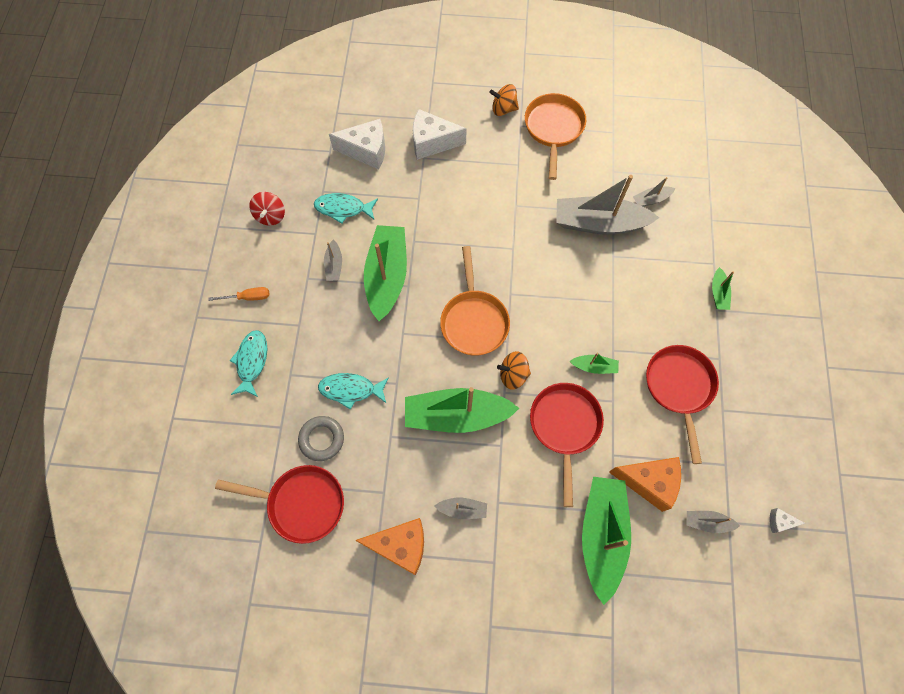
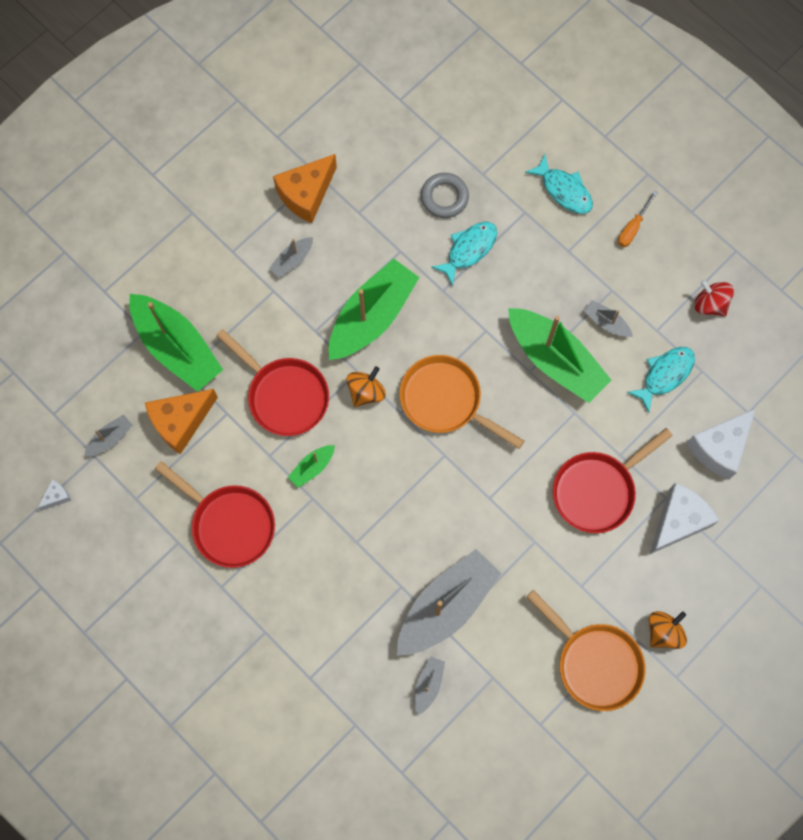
camera: 130 degrees right, 5 degrees up
(301, 503) = (404, 147): red pan -> red pan (597, 490)
(718, 293) = (278, 650): green boat -> none

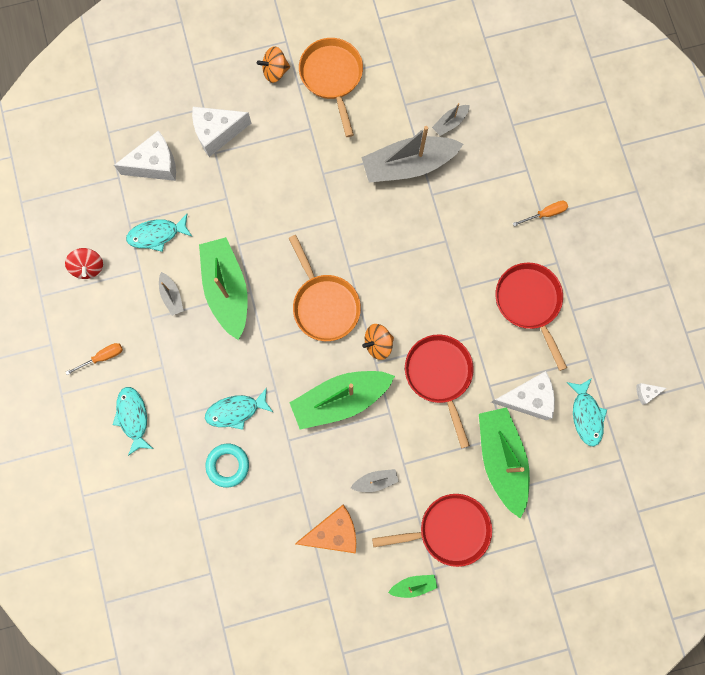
camera: 150 degrees left, 5 degrees up
(110, 438) = (586, 415): grey boat -> turquoise fish
(181, 422) = (527, 398): orange cheese -> white cheese
(262, 636) = (545, 213): none -> orange screwdriver
(312, 467) = (448, 310): green boat -> green boat (413, 585)
(444, 197) = (228, 465): grey ring -> turquoise ring
(597, 490) = (258, 183): red pan -> red pan (449, 530)

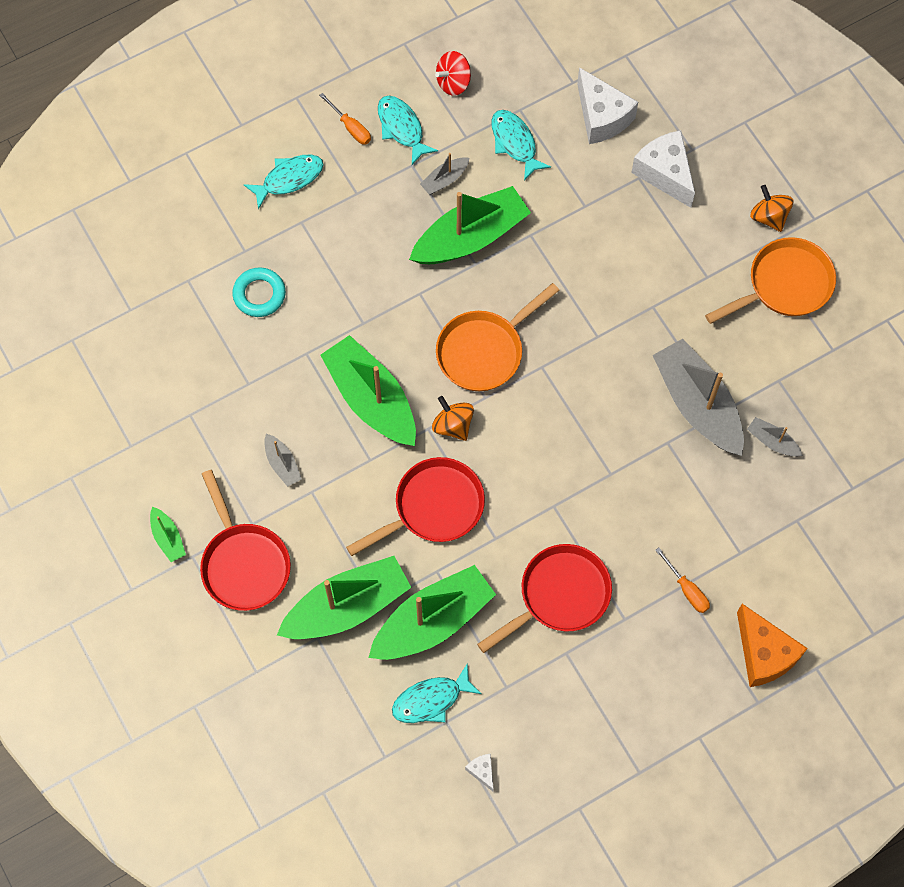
camera: 75 degrees right, 10 degrees down
(236, 411) = (326, 286): turquoise fish -> turquoise fish (402, 128)
(333, 532) = (210, 431): orange cheese -> orange cheese (763, 654)
(527, 398) = (433, 621): white cheese -> green boat

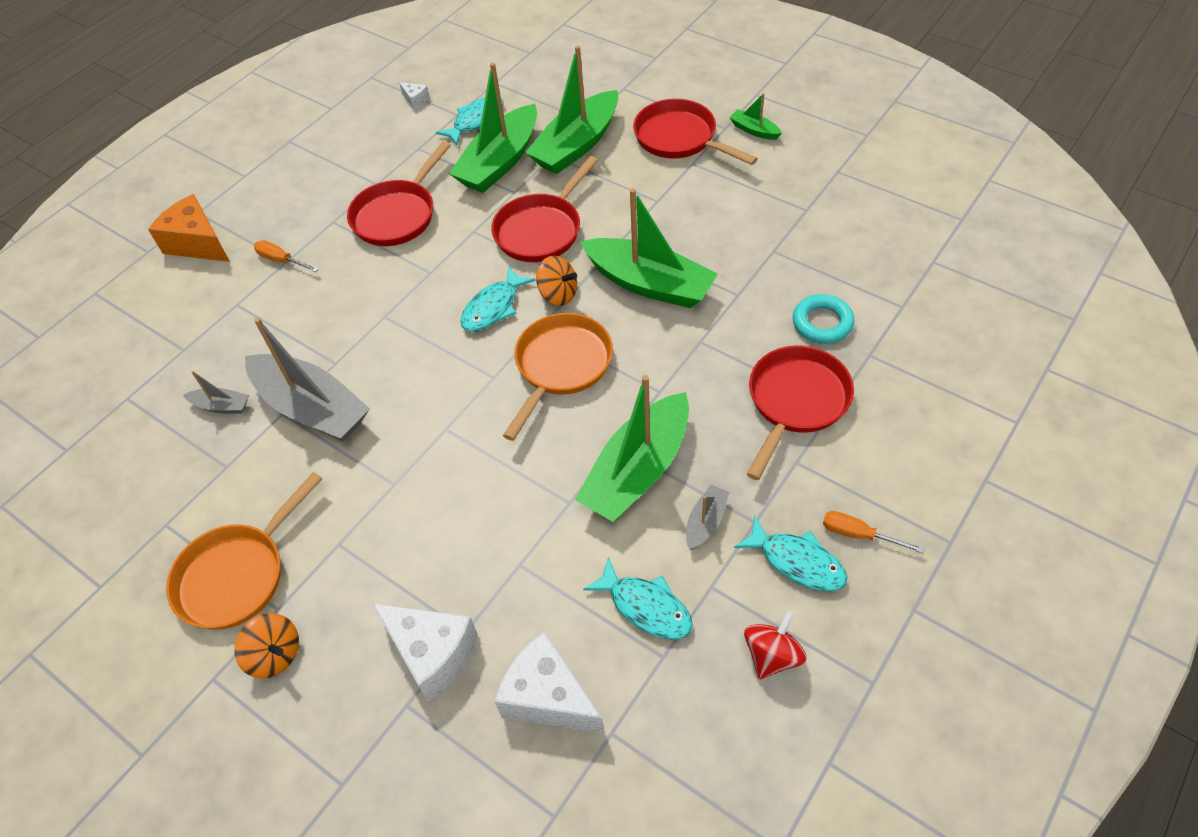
camera: 160 degrees right, 15 degrees down
(282, 464) = (697, 208): grey boat -> none
(289, 179) = (882, 444): turquoise fish -> turquoise fish (493, 307)
(326, 238) = (796, 402): none -> red pan

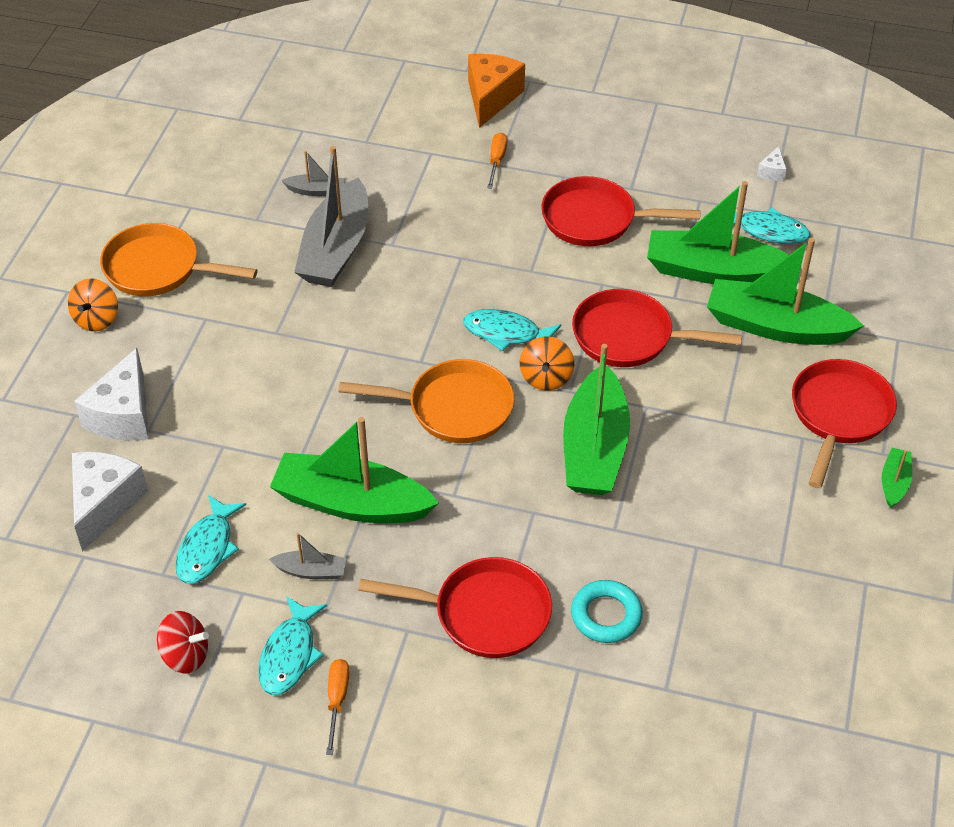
camera: 65 degrees right, 5 degrees down
(221, 406) = (316, 191): grey boat -> grey boat turned 75 degrees counterclockwise

